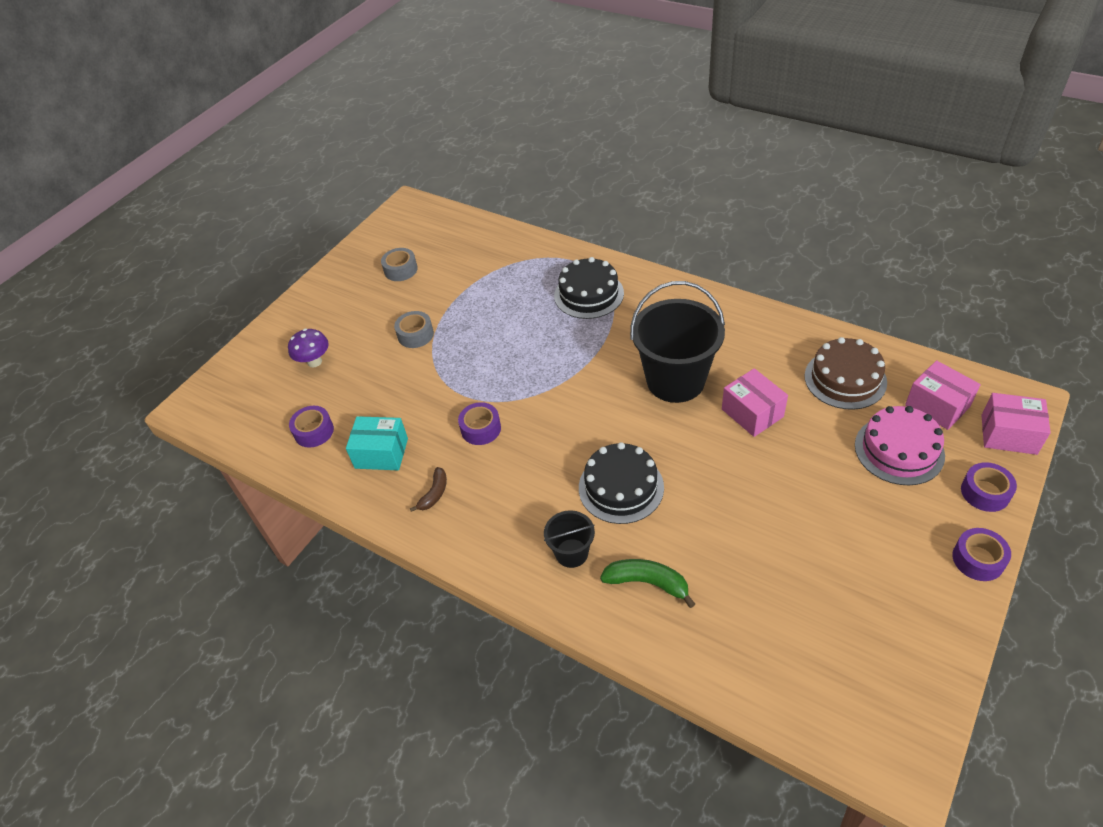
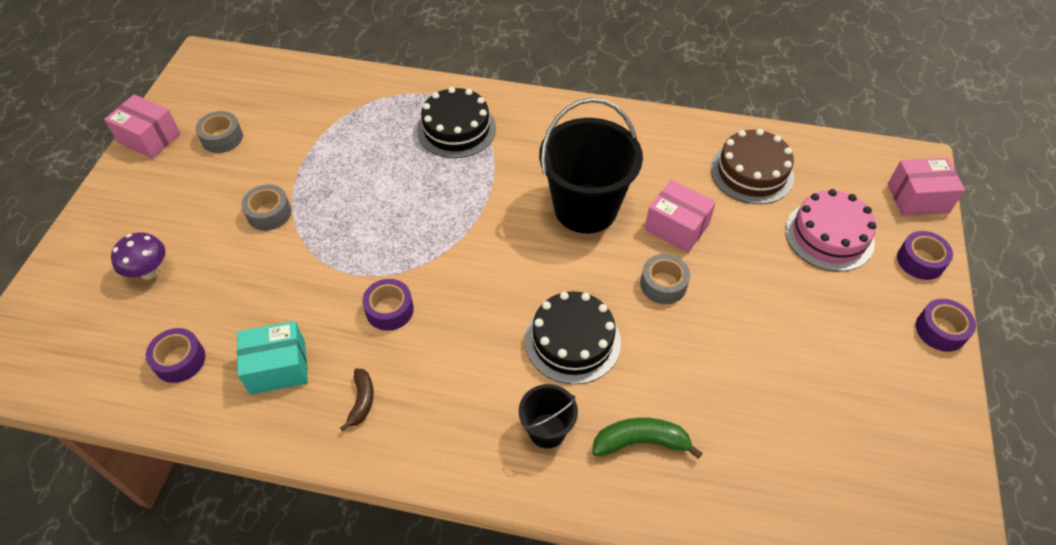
camera: 25 degrees left, 5 degrees up
(720, 459) = (663, 284): none -> grey tape
(937, 406) = (845, 183): pink box -> pink box (149, 138)

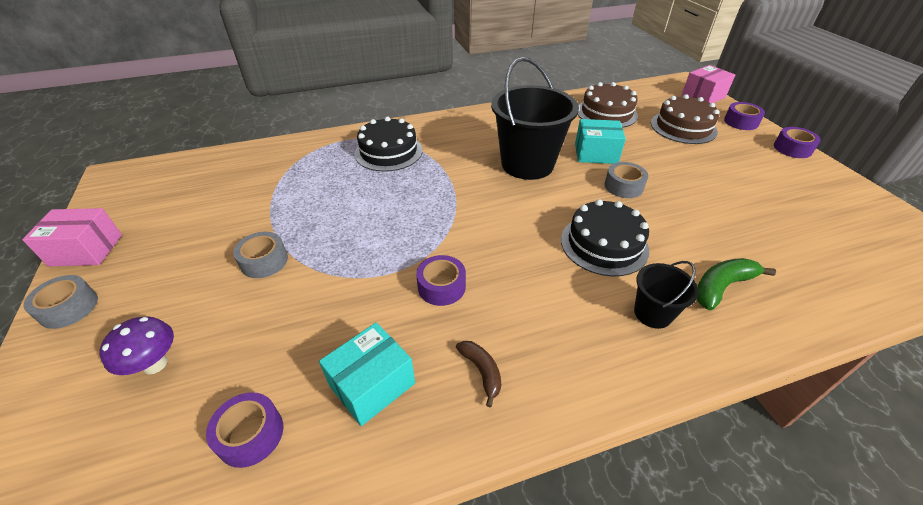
camera: 30 degrees left, 10 degrees down
(222, 138) = (172, 223): grey tape -> grey tape (69, 308)
(676, 227) = (596, 153): pink box -> turquoise box
(829, 235) = (683, 127): pink cake -> brown cake

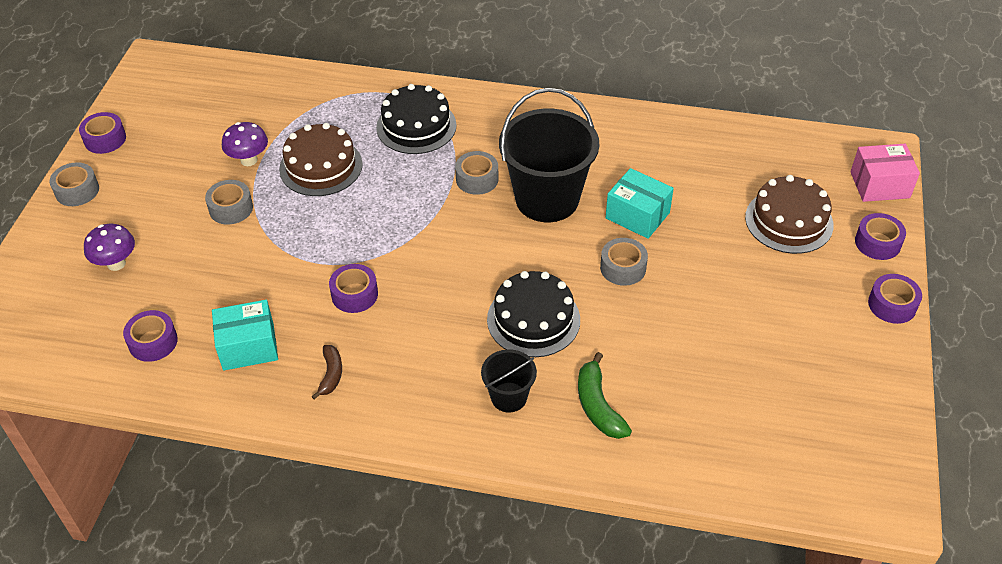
camera: 30 degrees right, 5 degrees up
(86, 250) = (105, 139): pink box -> purple tape
(257, 218) = (249, 160): none -> purple mushroom
(465, 169) = (477, 179): none -> grey tape
(606, 113) = (714, 163): brown cake -> brown cake (321, 166)
(721, 287) = (598, 406): green banana -> green banana turned 105 degrees counterclockwise

